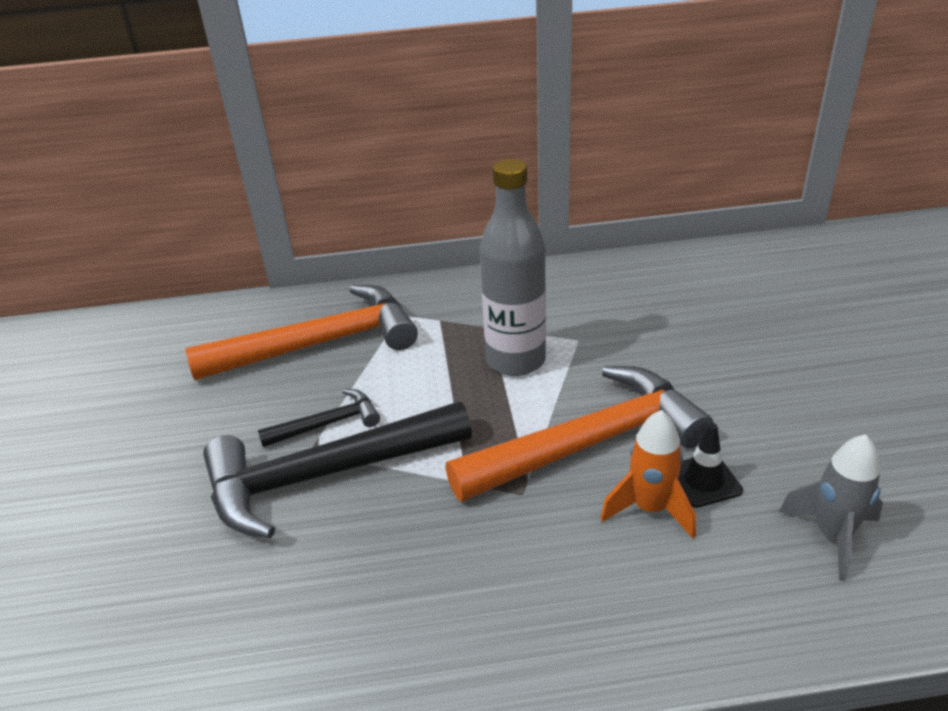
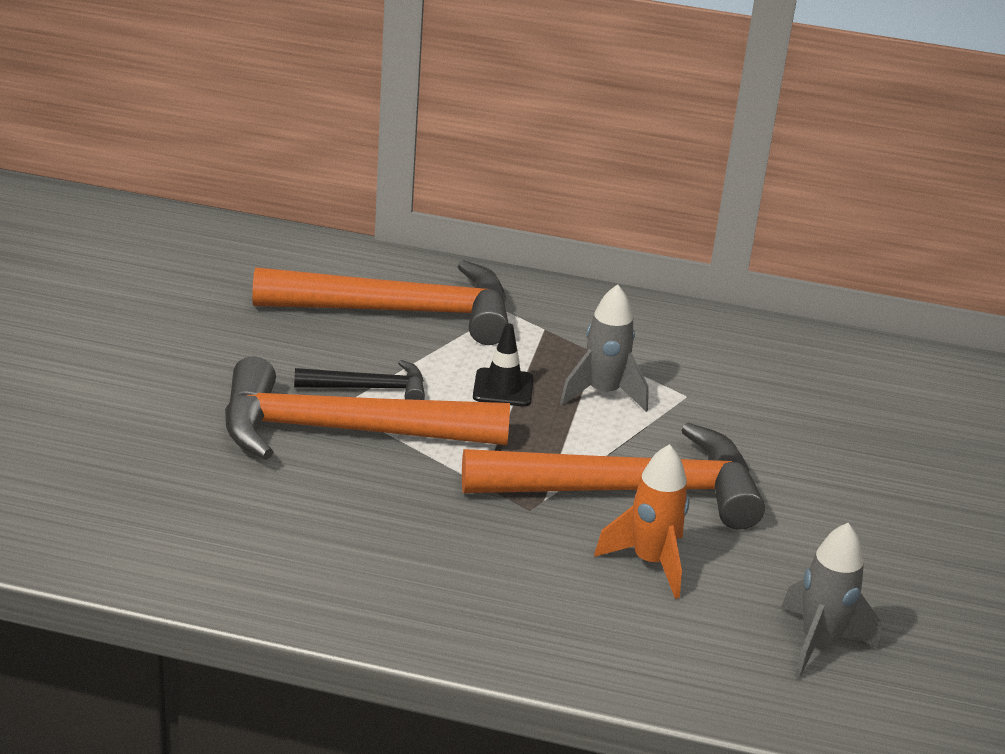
camera: 15 degrees right, 5 degrees down
(325, 475) = (344, 431): black hammer -> orange hammer
(516, 360) = (603, 393): grey bottle -> grey rocket
(703, 480) = (724, 559): black traffic cone -> black traffic cone (503, 388)

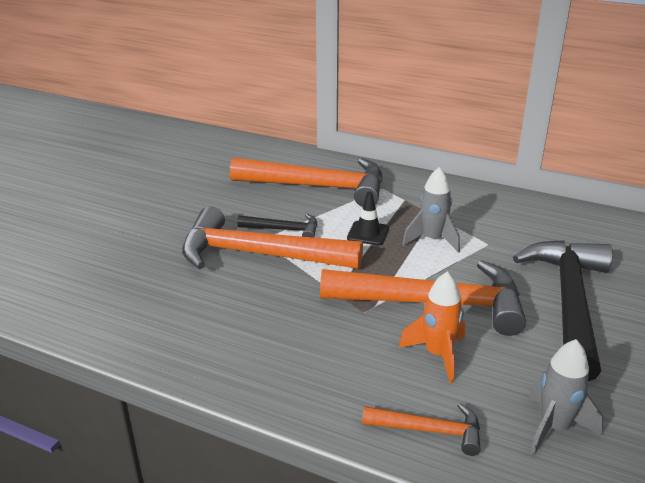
camera: 15 degrees right, 0 degrees up
(662, 661) = (429, 430): none -> orange hammer
(815, 479) = (569, 303): none -> black hammer

